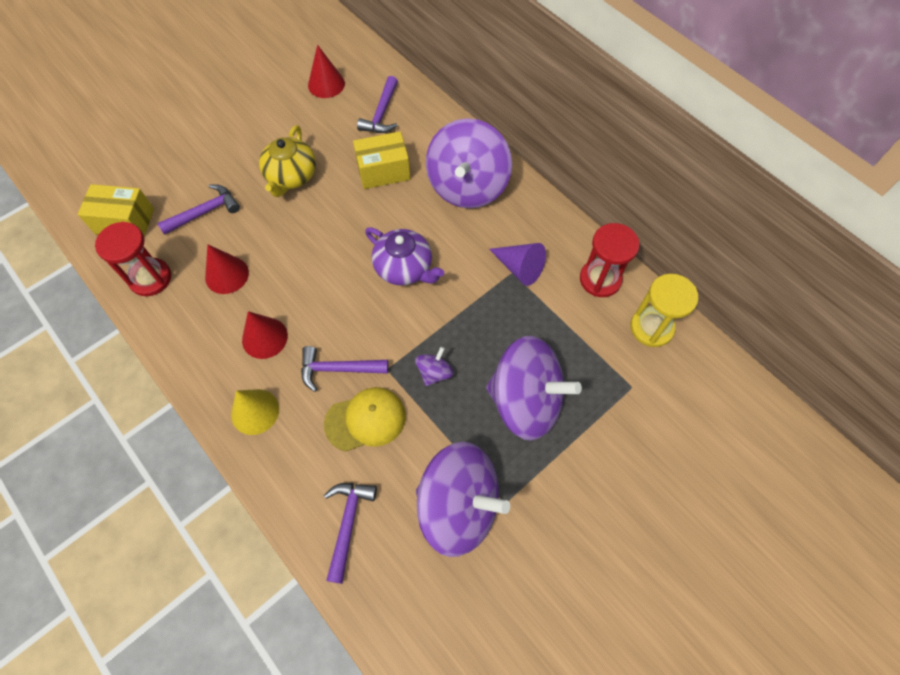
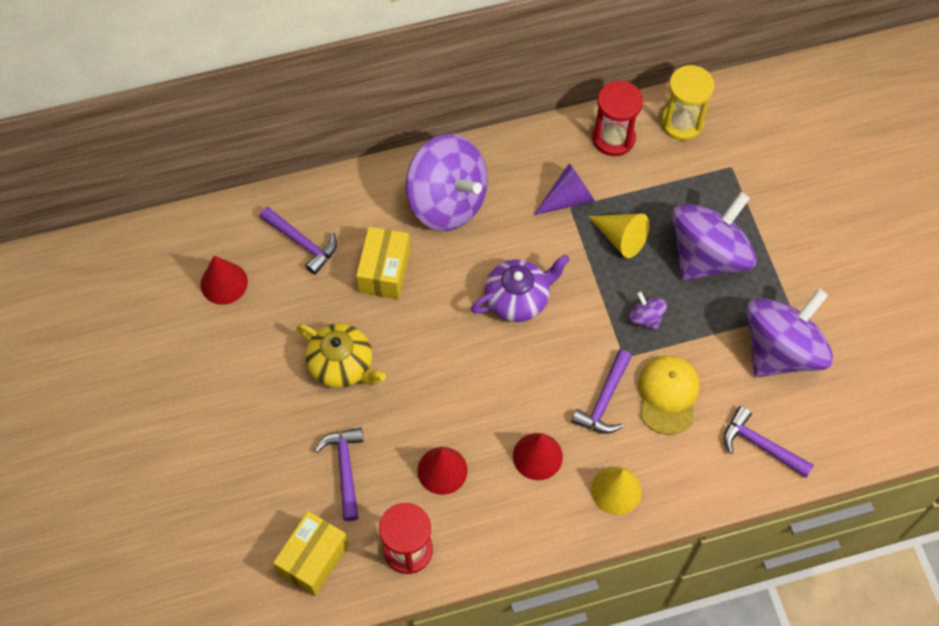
camera: 65 degrees left, 0 degrees up
(503, 322) = (621, 238): none -> yellow cone

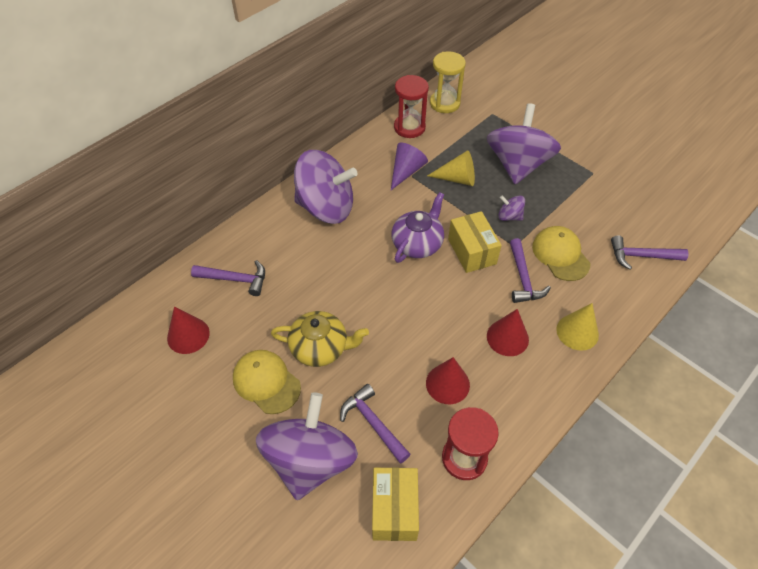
camera: 30 degrees left, 10 degrees down
(270, 373) = (266, 382): none -> yellow cap
(384, 271) = (310, 270): yellow box -> yellow box (472, 251)
(781, 350) = (605, 196): purple spinning top -> purple spinning top (310, 460)

